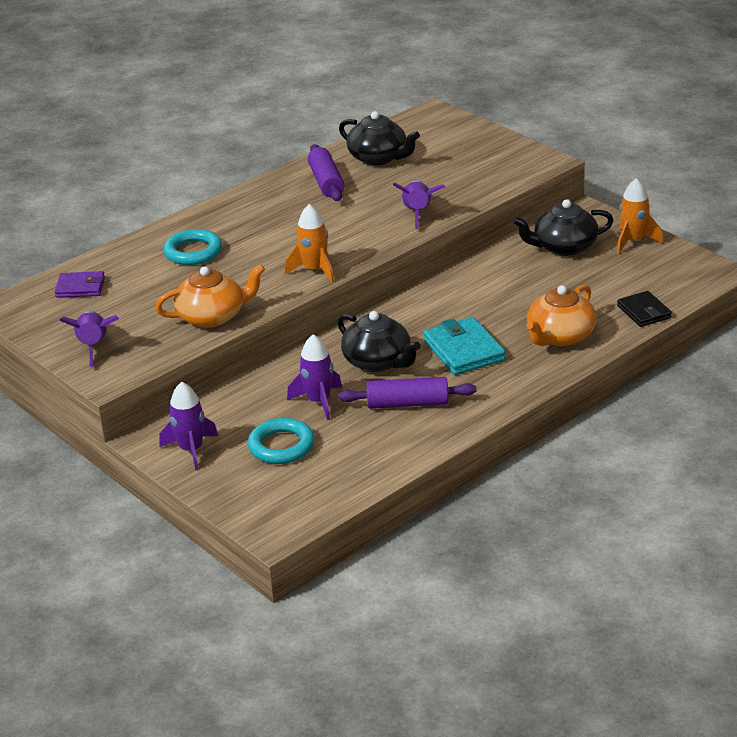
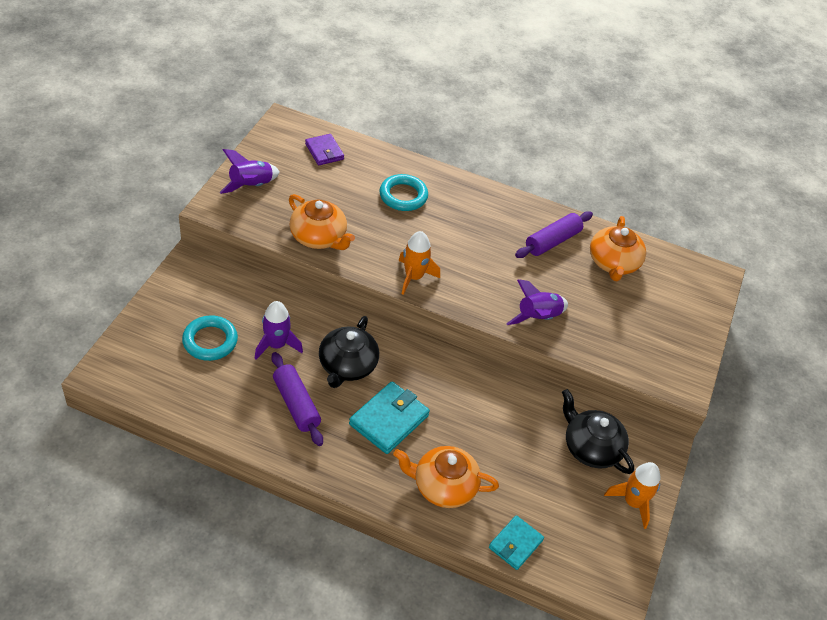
camera: 55 degrees right, 15 degrees up
(191, 450) = (187, 289): purple rocket -> none
(379, 158) = (613, 263): black teapot -> orange teapot
(644, 312) = (515, 544): black wallet -> turquoise wallet

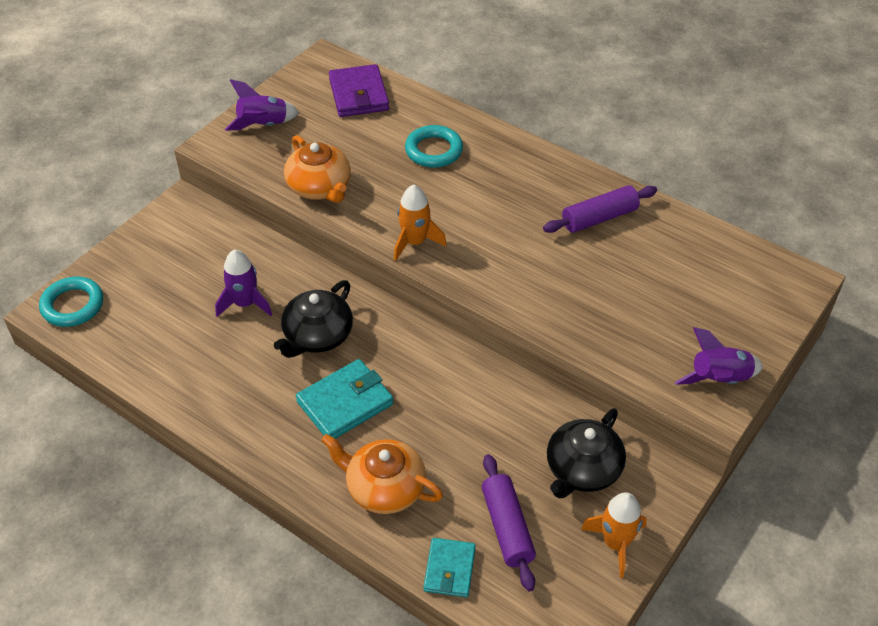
camera: 20 degrees right, 0 degrees up
(210, 341) = (174, 291): turquoise ring -> turquoise ring (72, 305)
(296, 404) = (245, 371): purple rolling pin -> purple rolling pin (507, 527)
(324, 151) = (359, 95): purple wallet -> purple wallet, size x1.54
(515, 544) = (449, 569): turquoise wallet -> turquoise wallet turned 45 degrees counterclockwise
(538, 317) = (551, 304): purple rocket -> purple rocket (719, 379)
(591, 447) = (582, 469): black teapot -> black teapot turned 120 degrees counterclockwise
(613, 263) = (669, 251): orange teapot -> none

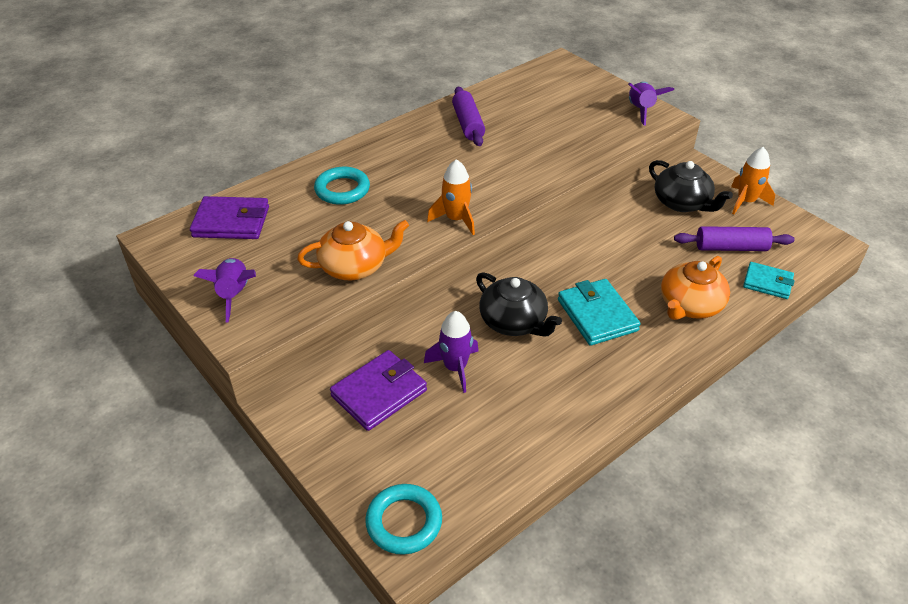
camera: 75 degrees left, 5 degrees down
(205, 259) = (379, 393): none -> purple wallet

